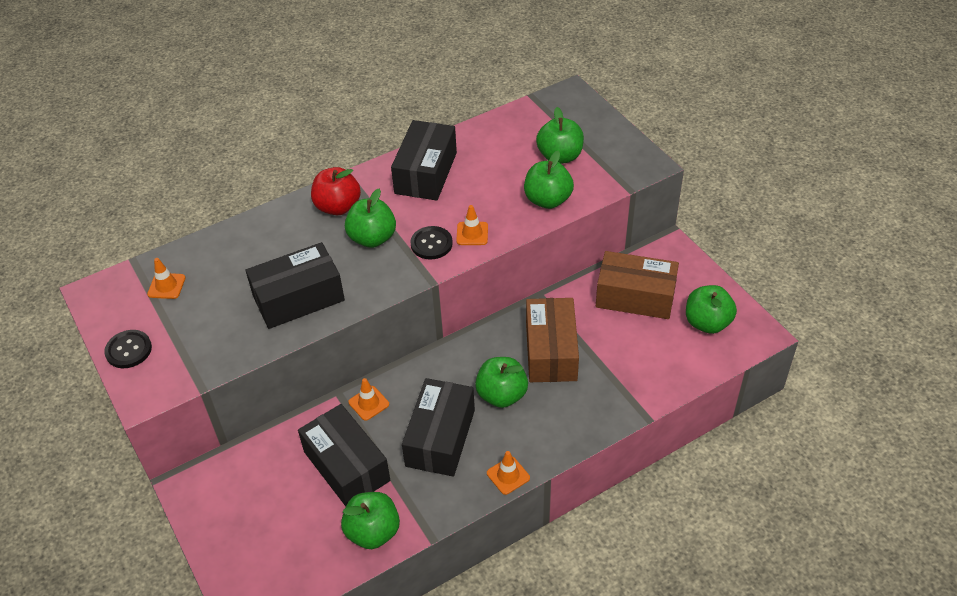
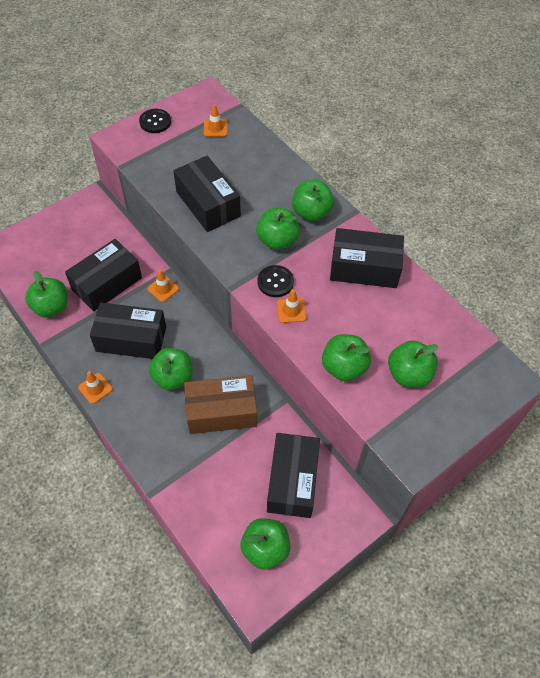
camera: 80 degrees right, 10 degrees up
(338, 207) = (311, 212): red apple -> green apple
(635, 297) = (292, 481): brown box -> black box

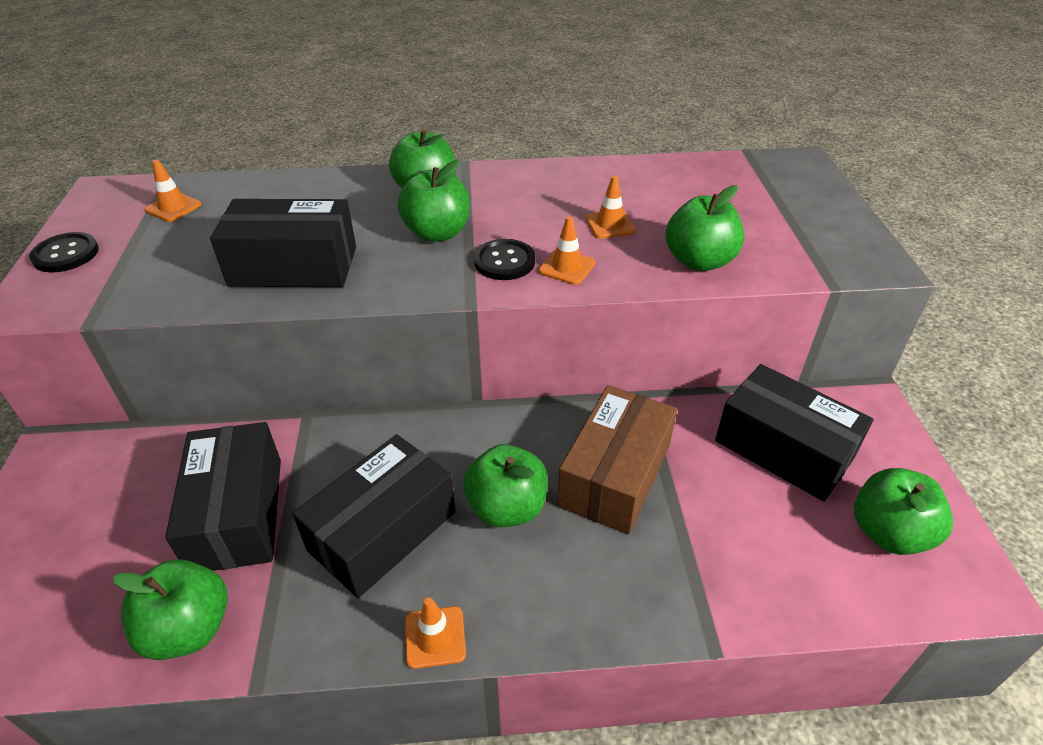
camera: 55 degrees left, 15 degrees down
(163, 289) = (330, 443): orange traffic cone -> orange traffic cone (610, 224)
(364, 268) = (557, 188): black box -> none
(408, 374) = (747, 219): green apple -> none

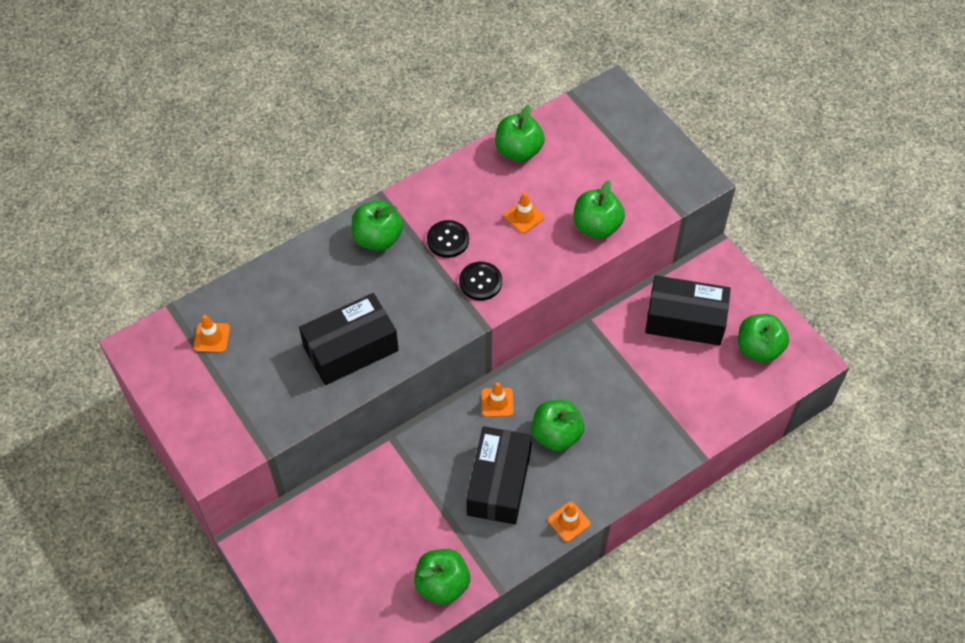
camera: 30 degrees left, 15 degrees up
(66, 254) = (185, 413): black button -> black button (448, 240)
(237, 513) = (409, 516): black box -> none
(437, 233) = (418, 276): green apple -> green apple (518, 151)
(567, 267) = (521, 269): orange traffic cone -> orange traffic cone (497, 402)
(615, 475) = (602, 384): brown box -> none

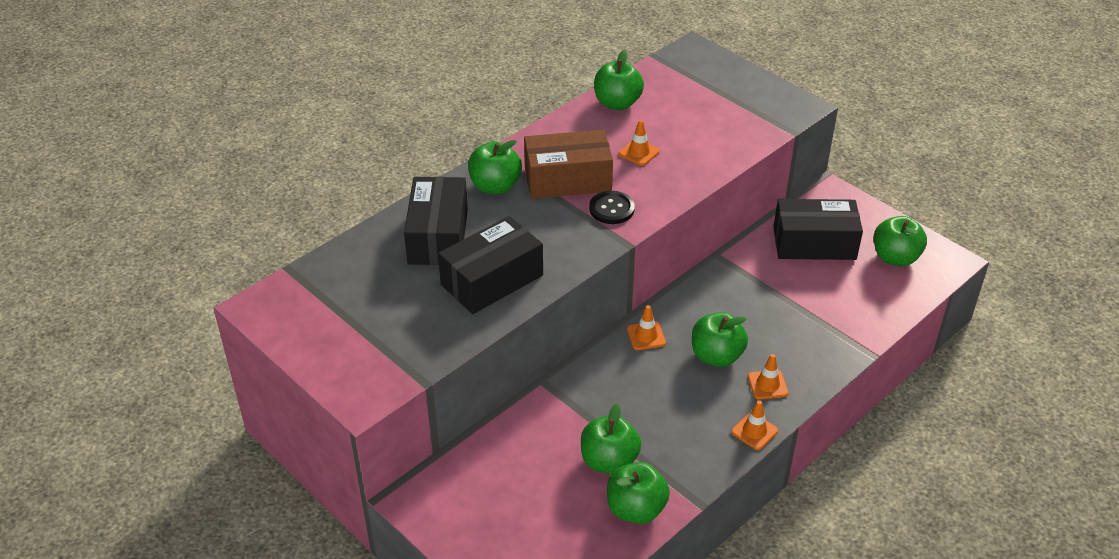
camera: 10 degrees left, 15 degrees down
(212, 337) = (338, 288): orange traffic cone -> orange traffic cone (767, 385)
(448, 240) = (567, 179): black button -> brown box
(499, 483) = (669, 407): black box -> black box (438, 236)
(596, 226) = (714, 152): green apple -> green apple (609, 461)

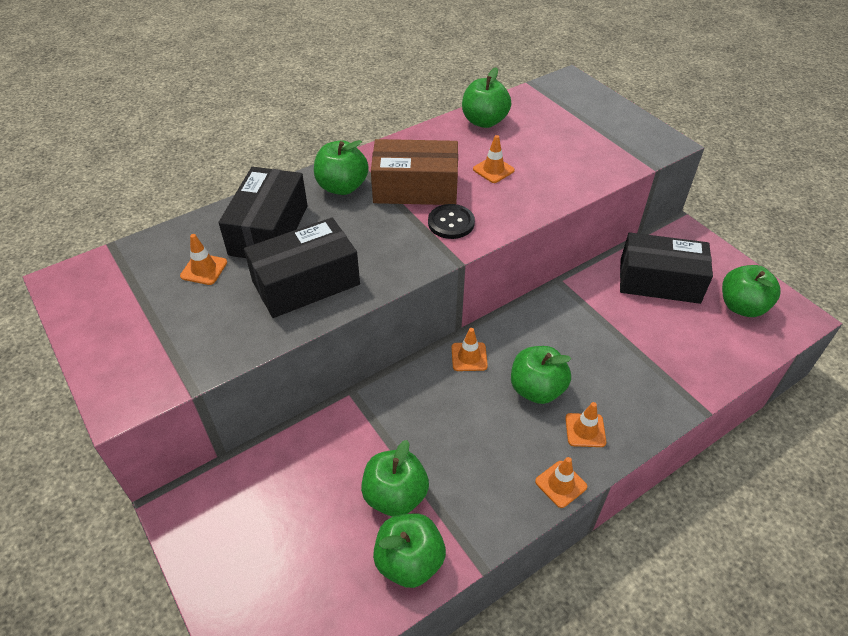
camera: 10 degrees right, 5 degrees up
(389, 279) = (204, 269): none -> orange traffic cone

